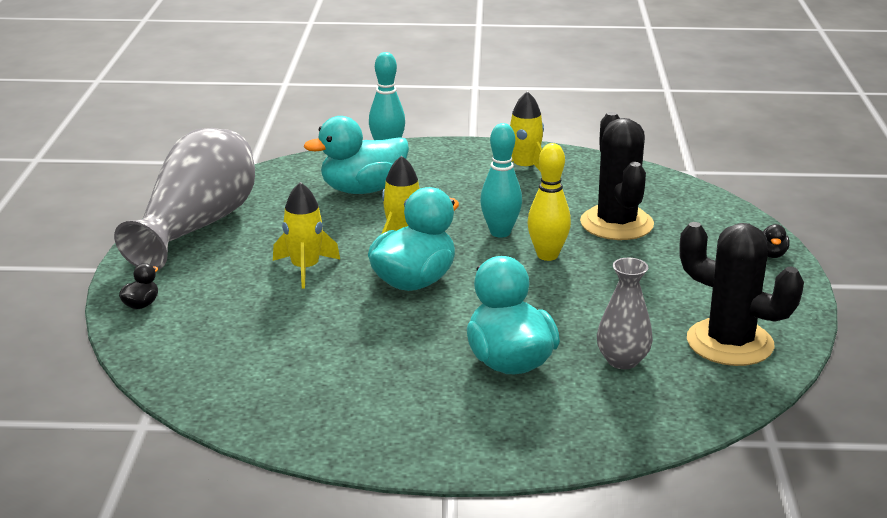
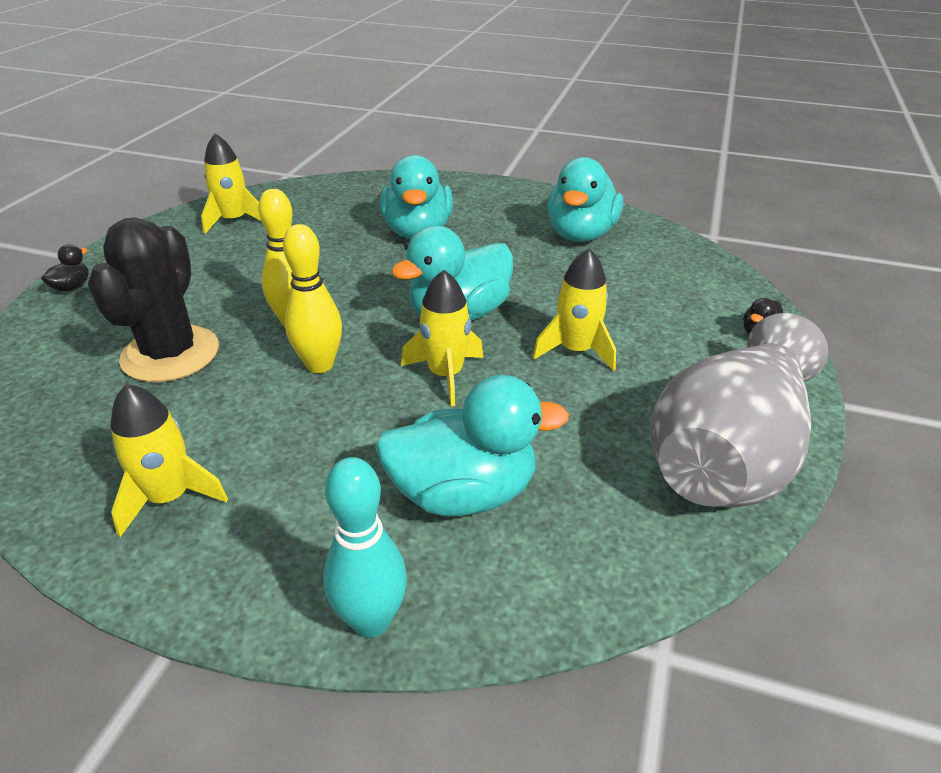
camera: 165 degrees left, 10 degrees up
(314, 389) = (580, 235): none -> turquoise duck
(500, 232) = (320, 365): turquoise bowling pin -> yellow bowling pin
(622, 360) = (330, 221): grey vase -> none
(729, 343) = (234, 220): black cactus -> yellow rocket

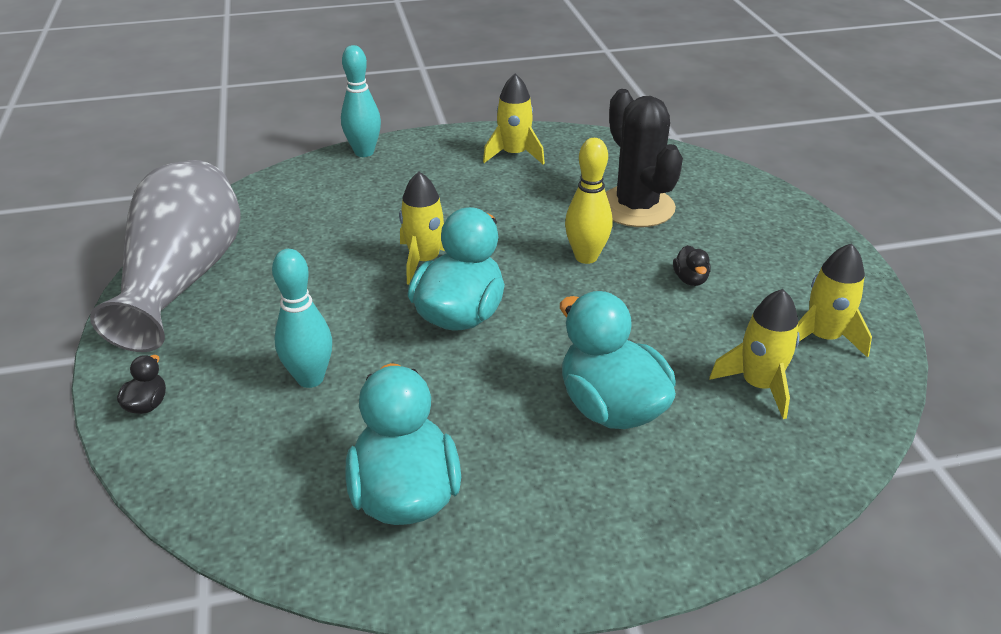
camera: 150 degrees right, 0 degrees up
(72, 287) = (802, 221): black duck -> black duck (690, 279)
(320, 365) = (524, 236): yellow bowling pin -> none
(463, 493) = (356, 203): turquoise duck -> none
(575, 350) = (330, 317): yellow rocket -> yellow rocket (758, 385)
(615, 309) = (310, 378): none -> turquoise bowling pin

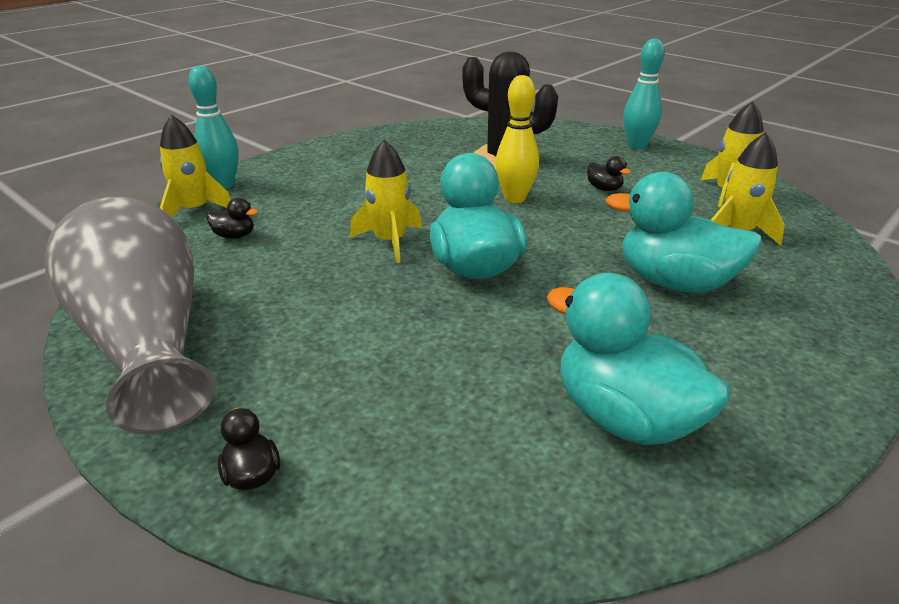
camera: 35 degrees left, 5 degrees down
(310, 378) = (408, 368): turquoise bowling pin -> turquoise bowling pin (637, 145)
(321, 209) = (234, 236): none -> black duck
(514, 154) = (365, 153): yellow rocket -> yellow rocket (194, 210)

